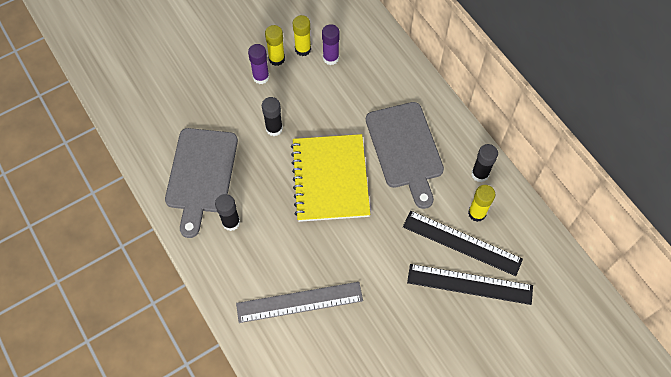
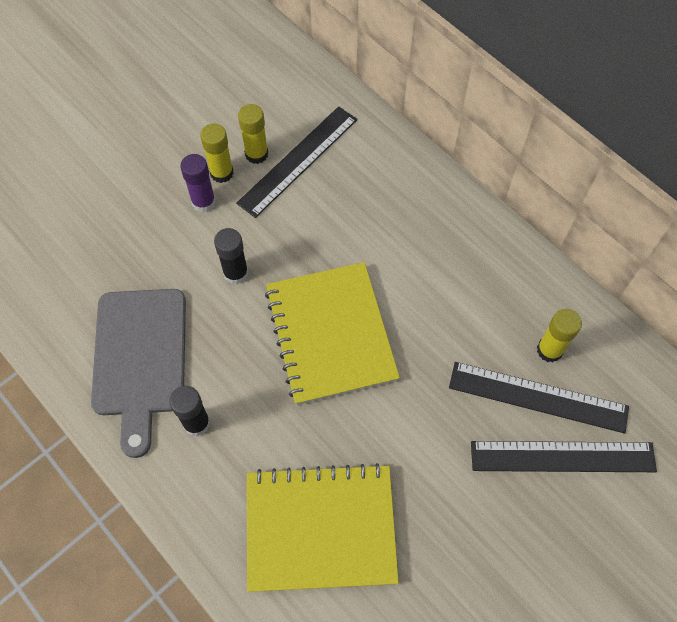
camera: 10 degrees left, 0 degrees up
(299, 302) = (320, 528): grey ruler -> yellow notebook
(331, 58) = (298, 161): purple glue stick -> black ruler
(405, 149) = (429, 273): grey cutting board -> none
(480, 174) = (541, 293): black glue stick -> none

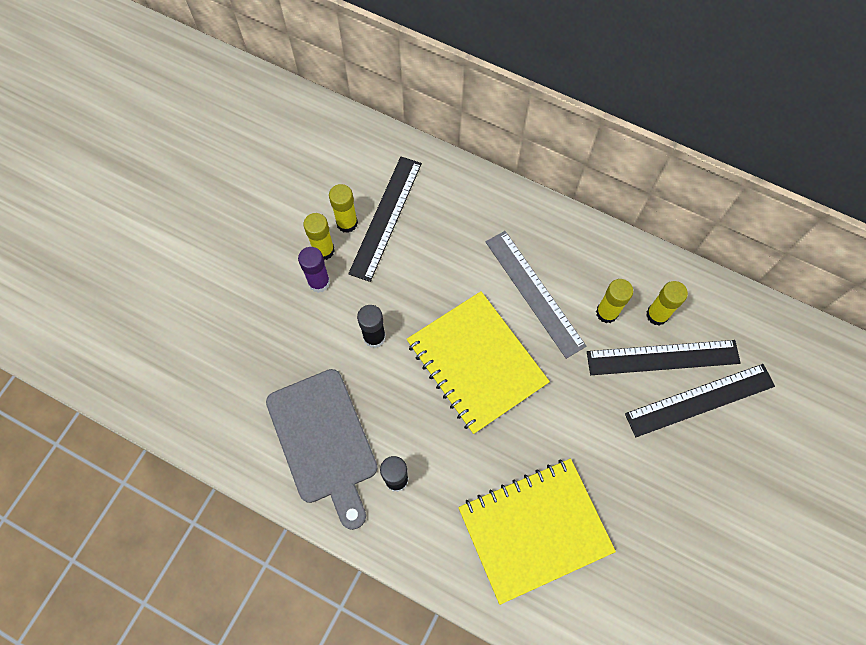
camera: 20 degrees left, 5 degrees up
(422, 284) = (534, 293): none -> grey ruler
(494, 329) = (607, 313): none -> yellow glue stick

